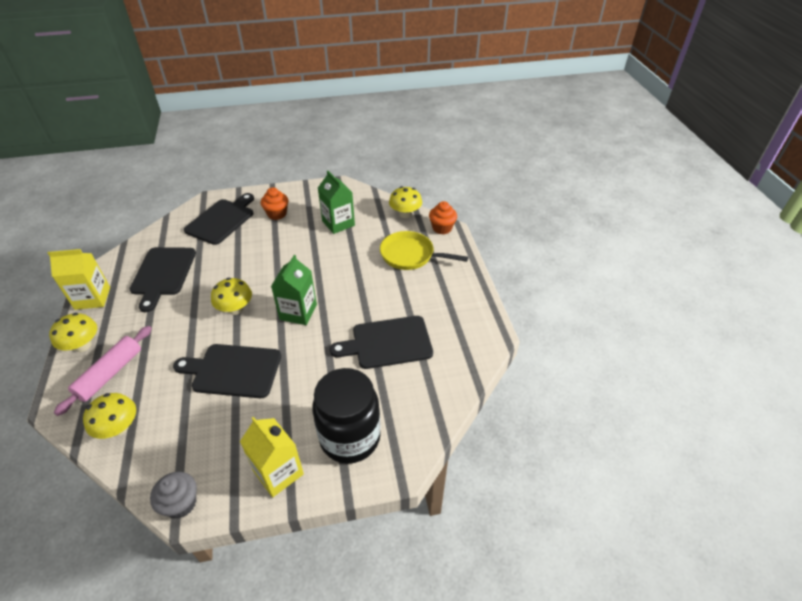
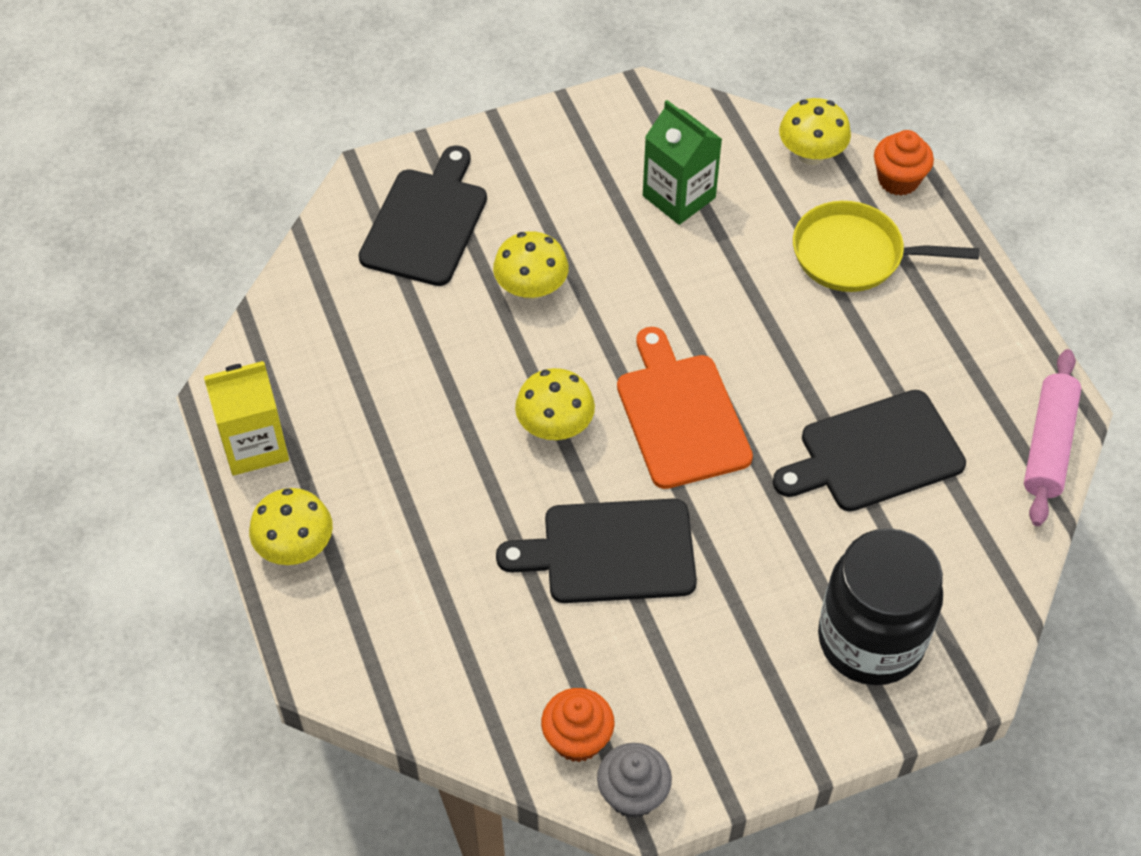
camera: 10 degrees left, 10 degrees up
(110, 374) = (382, 594): pink rolling pin -> pink rolling pin (1048, 445)
(119, 428) = (456, 689): yellow mushroom -> yellow mushroom (531, 288)
(163, 274) = (368, 370): black cutting board -> none
(277, 214) = (538, 191): orange cupcake -> orange cupcake (577, 739)
(278, 472) = (772, 718): yellow carton -> none
(298, 312) = (681, 415): green carton -> orange cutting board

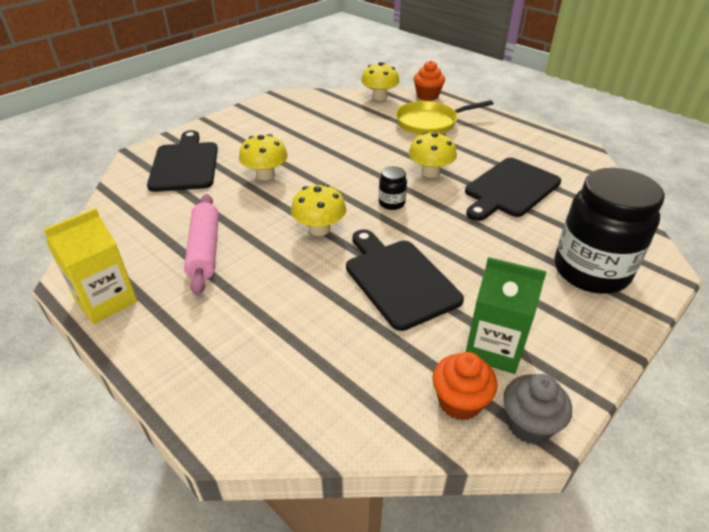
camera: 25 degrees left, 15 degrees down
(295, 547) = (164, 353): yellow mushroom -> yellow mushroom (430, 172)
(610, 552) = (399, 279): black cutting board -> black cutting board turned 90 degrees clockwise
(679, 197) = (325, 124): green carton -> green carton (494, 348)
(681, 415) = (391, 203): orange cutting board -> black jar
(1048, 445) = (588, 162): pink rolling pin -> pink rolling pin (205, 250)

